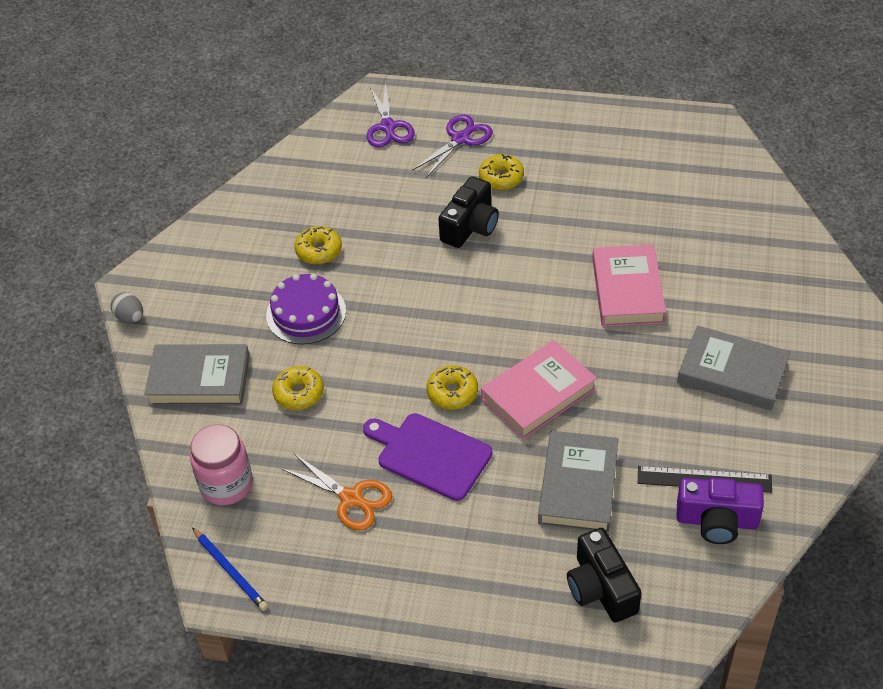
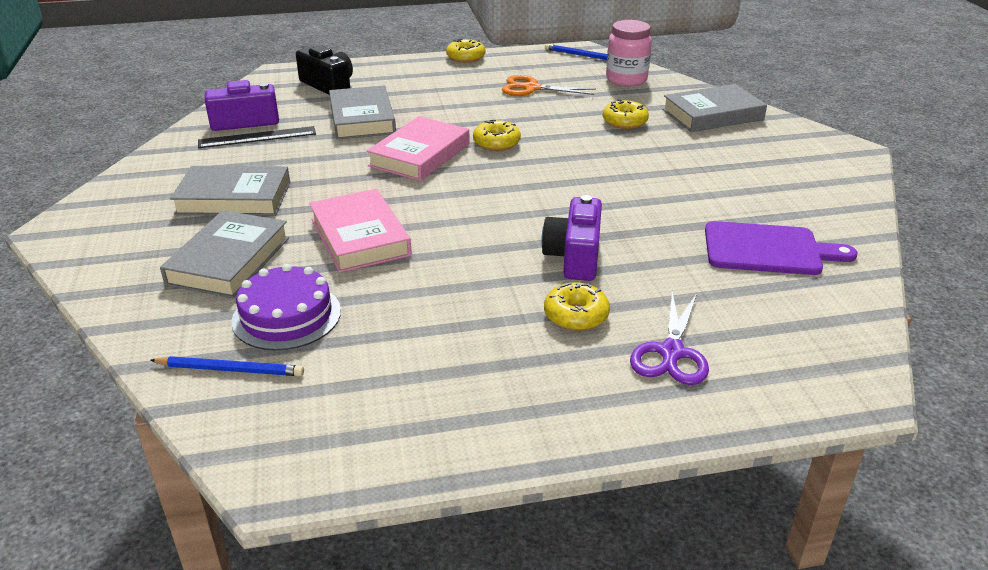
camera: 155 degrees right, 15 degrees down
(130, 317) = (821, 133): grey egg -> none
(306, 313) = (674, 162): purple cake -> purple cake (286, 316)
(319, 251) = (717, 204): yellow donut -> yellow donut (466, 57)
(388, 127) = (787, 345): purple scissors -> none
(430, 454) = (489, 113): purple cutting board -> purple cutting board (768, 250)
(470, 226) = (574, 257): black camera -> purple camera
(737, 193) = (230, 369): none -> blue pencil
(737, 291) = (229, 260): none -> grey book

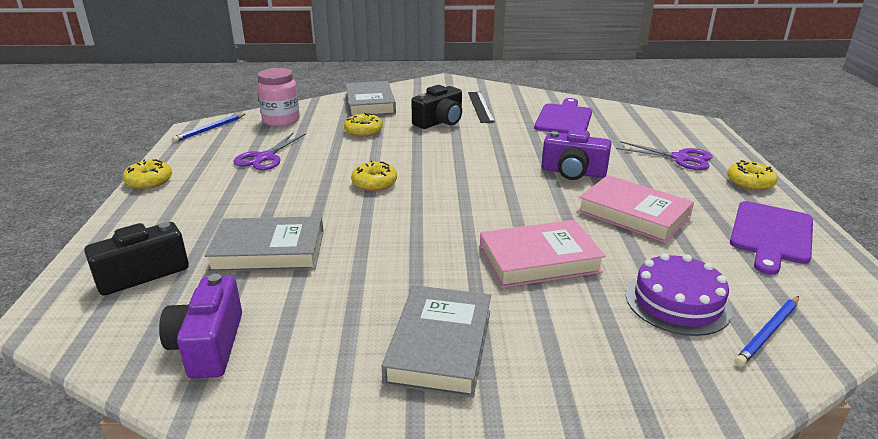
camera: 80 degrees left, 5 degrees down
(229, 260) = (584, 342): grey book -> none
(230, 369) = (768, 333): blue pencil -> blue pencil turned 150 degrees counterclockwise
(257, 137) = (270, 332): black ruler -> black ruler (480, 106)
(420, 155) = (381, 221): pink book -> pink book (633, 214)
(440, 409) = (771, 235): none -> purple cutting board
(532, 88) = (265, 157): orange scissors -> purple scissors
(576, 315) = (647, 180): yellow donut -> yellow donut (750, 183)
(685, 160) = (440, 122): none -> black camera

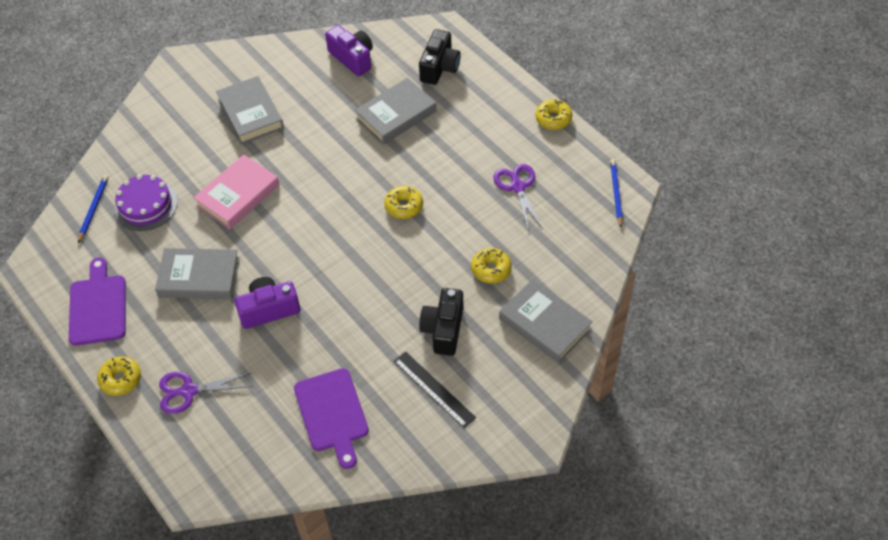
camera: 145 degrees right, 25 degrees up
(281, 120) = (581, 242): pink jar -> none
(633, 214) = (199, 277): pink book -> grey book

